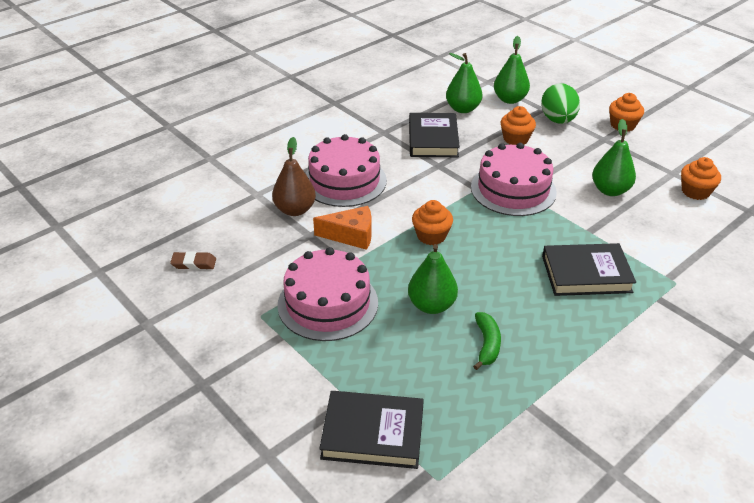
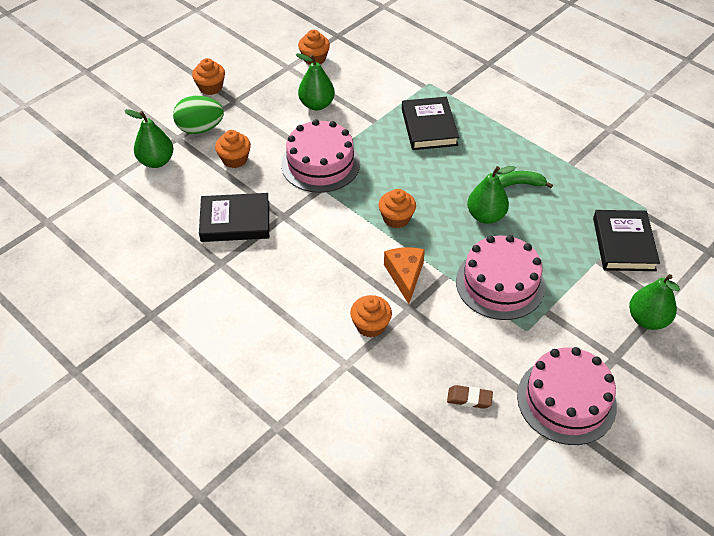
camera: 95 degrees left, 10 degrees up
(194, 263) = (469, 399): brown eraser -> brown eraser turned 75 degrees counterclockwise
(295, 210) = (370, 325): brown pear -> orange cupcake
(344, 181) = (316, 289): pink cake -> pink cake (566, 400)
(463, 109) = (174, 198): green pear -> green pear (647, 319)

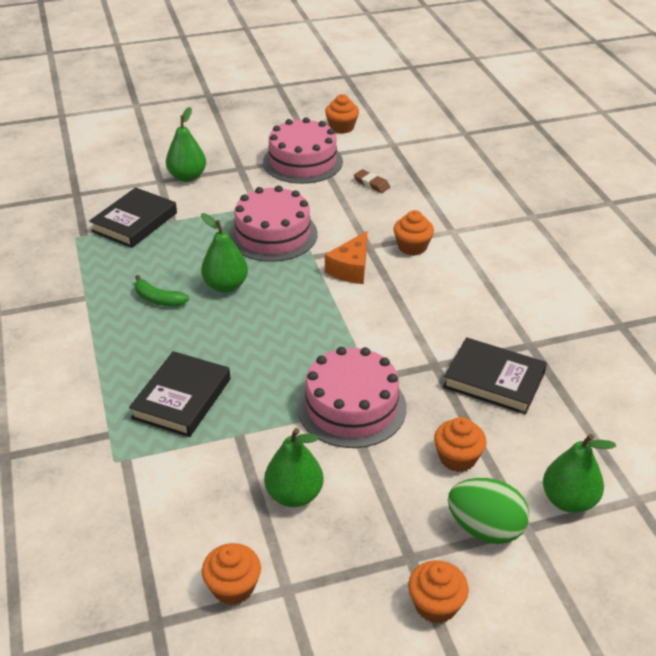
camera: 150 degrees left, 10 degrees down
(396, 218) = (315, 316): orange cupcake -> orange cupcake (341, 127)

